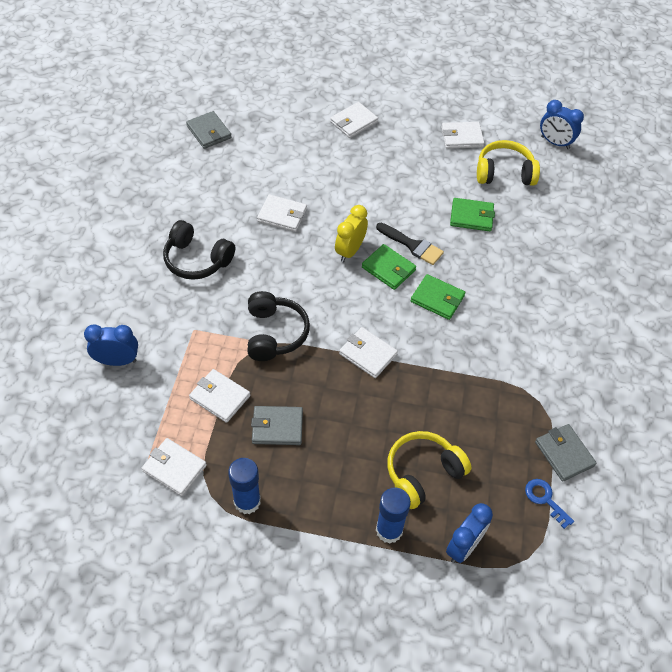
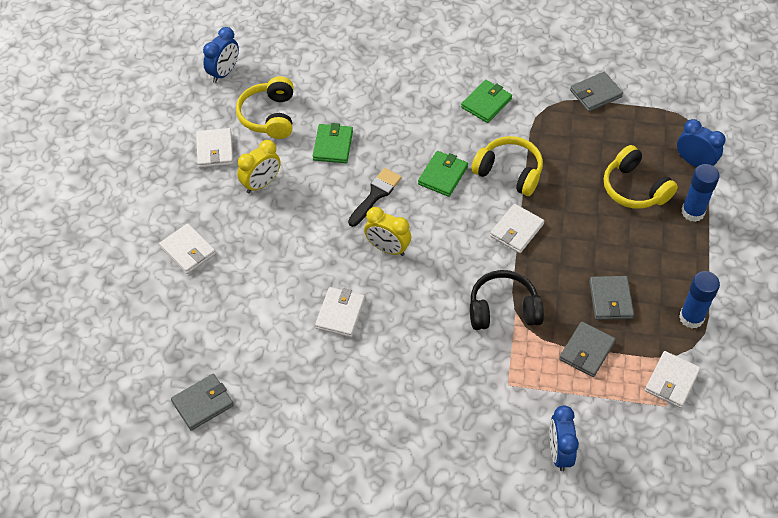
camera: 90 degrees left, 0 degrees up
(197, 260) = (412, 392): black headphones -> none
(220, 397) = (586, 351): white wallet -> grey wallet
(388, 269) = (408, 215): green wallet -> green wallet (486, 103)
(424, 166) = (261, 184): none -> yellow clock
(443, 355) = (509, 172): none -> yellow headphones
(545, 499) = (640, 109): blue key -> none

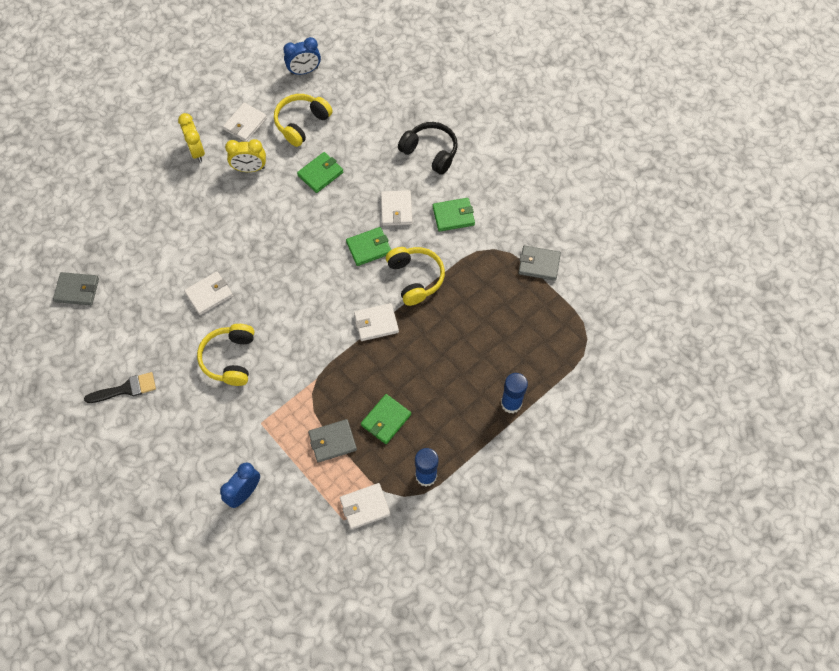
camera: 40 degrees right, 10 degrees up
(188, 250) = (163, 182): white wallet -> white wallet (396, 209)
(375, 195) = (312, 229): black brush -> black brush (126, 389)
(387, 248) = (281, 272): yellow clock -> yellow clock (196, 151)
(503, 309) = (310, 371): black headphones -> black headphones (430, 152)
(610, 299) = (386, 420): grey wallet -> green wallet
(634, 188) = (489, 355): yellow headphones -> yellow headphones (230, 359)
(694, 162) = (553, 368): blue clock -> none

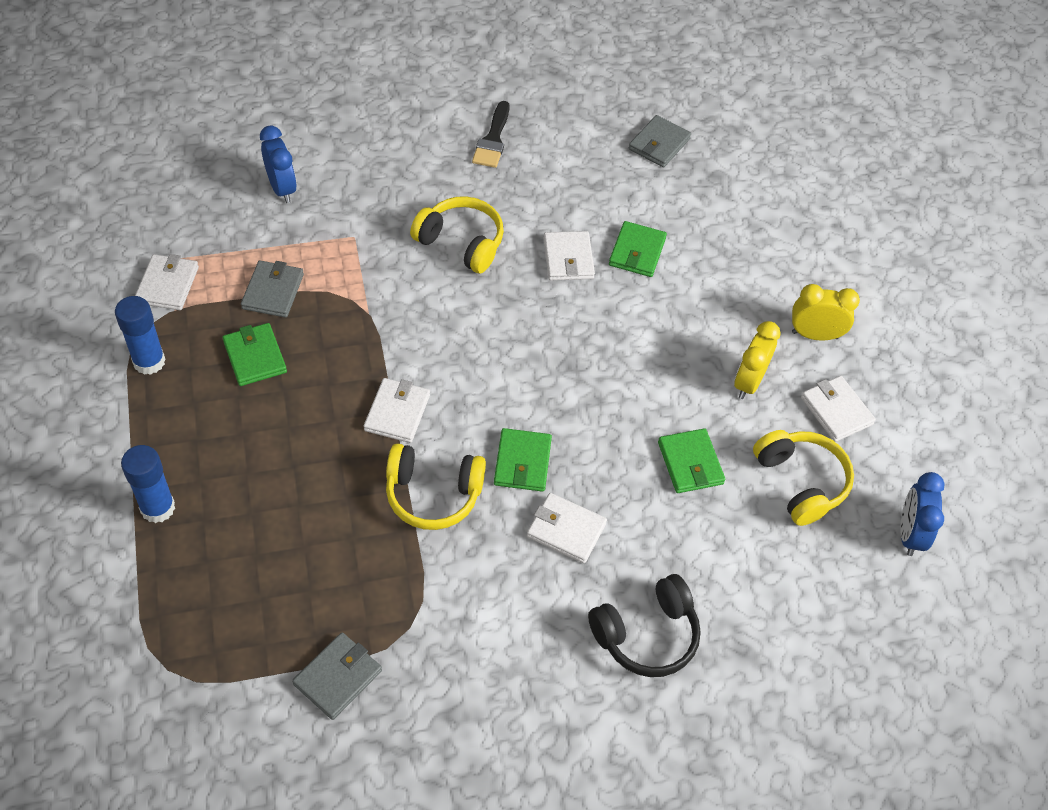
camera: 115 degrees right, 10 degrees down
(453, 216) = (505, 602): green wallet -> green wallet (637, 252)

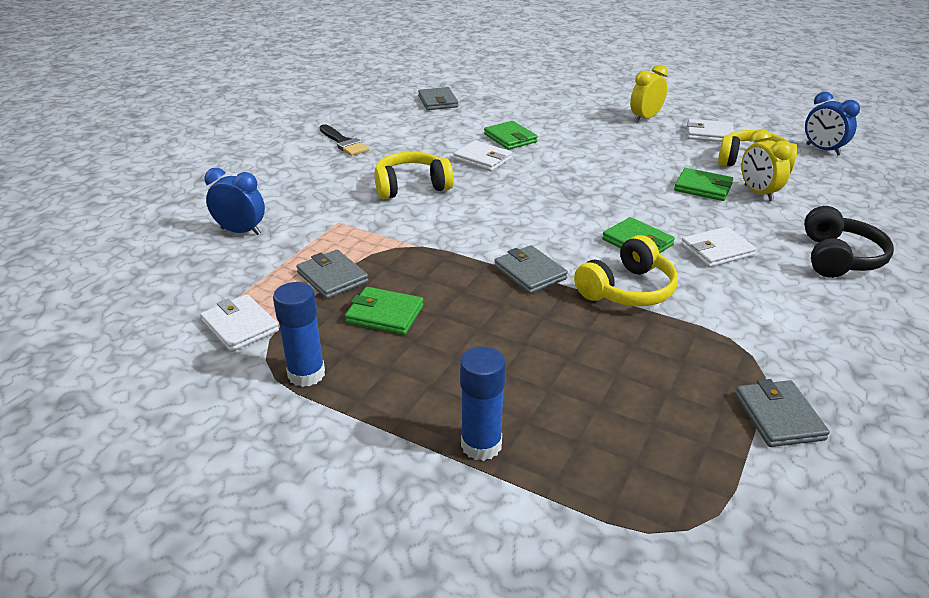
camera: 45 degrees left, 20 degrees down
(397, 412) = (530, 273): white wallet -> grey wallet
(748, 382) = (658, 147): yellow clock -> yellow clock (758, 193)

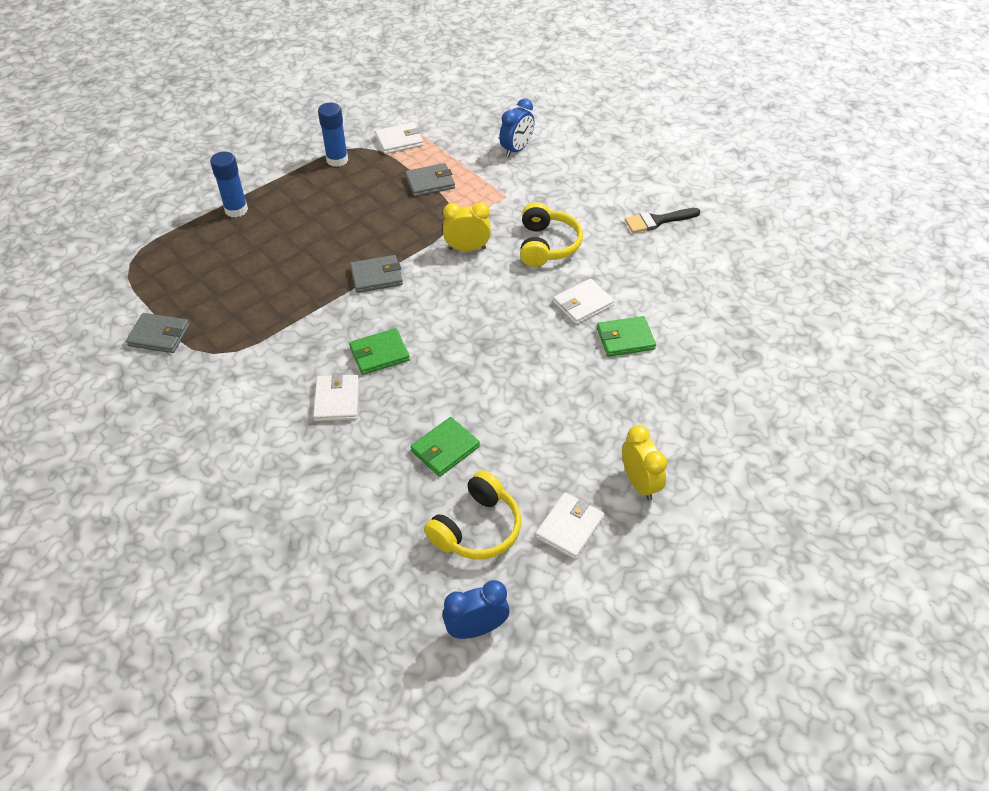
camera: 110 degrees right, 15 degrees up
(385, 314) = (373, 198): green wallet -> none
(438, 101) = (749, 308): grey wallet -> none
(627, 289) = (323, 320): yellow headphones -> none
(758, 193) = (411, 490): yellow clock -> yellow clock (467, 248)
(838, 258) = (274, 481): black headphones -> none

